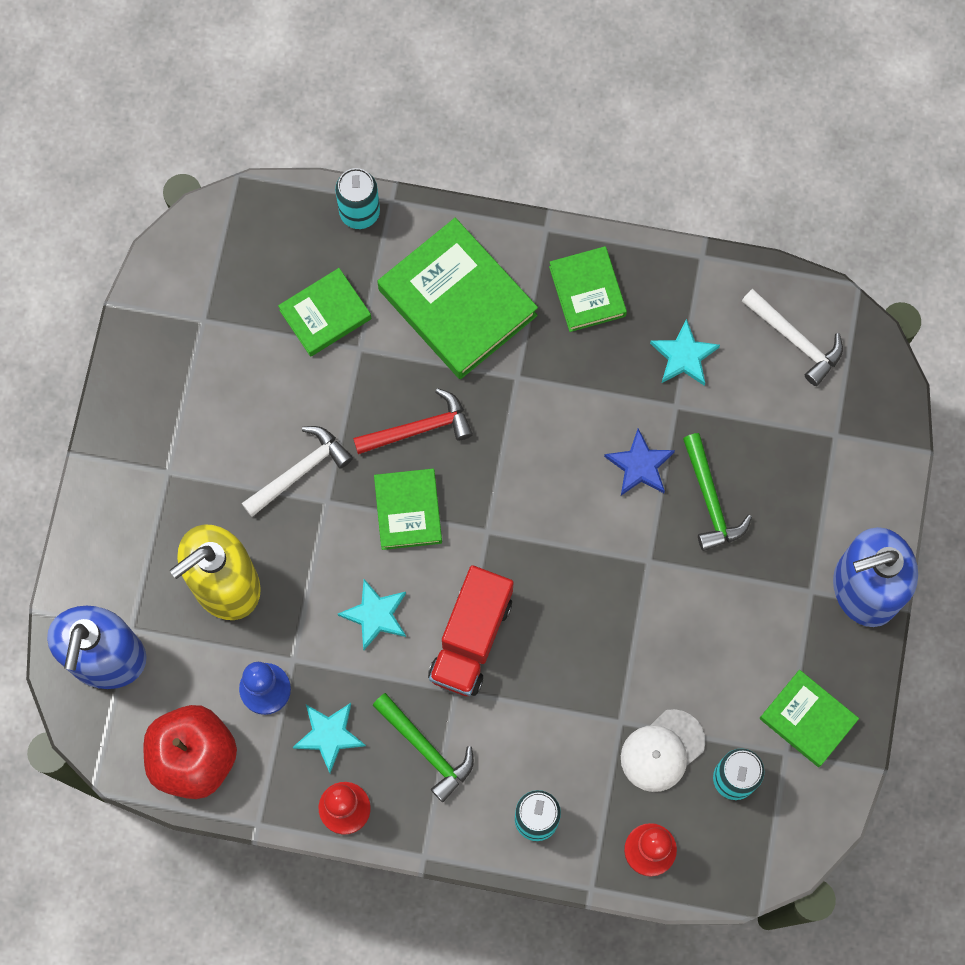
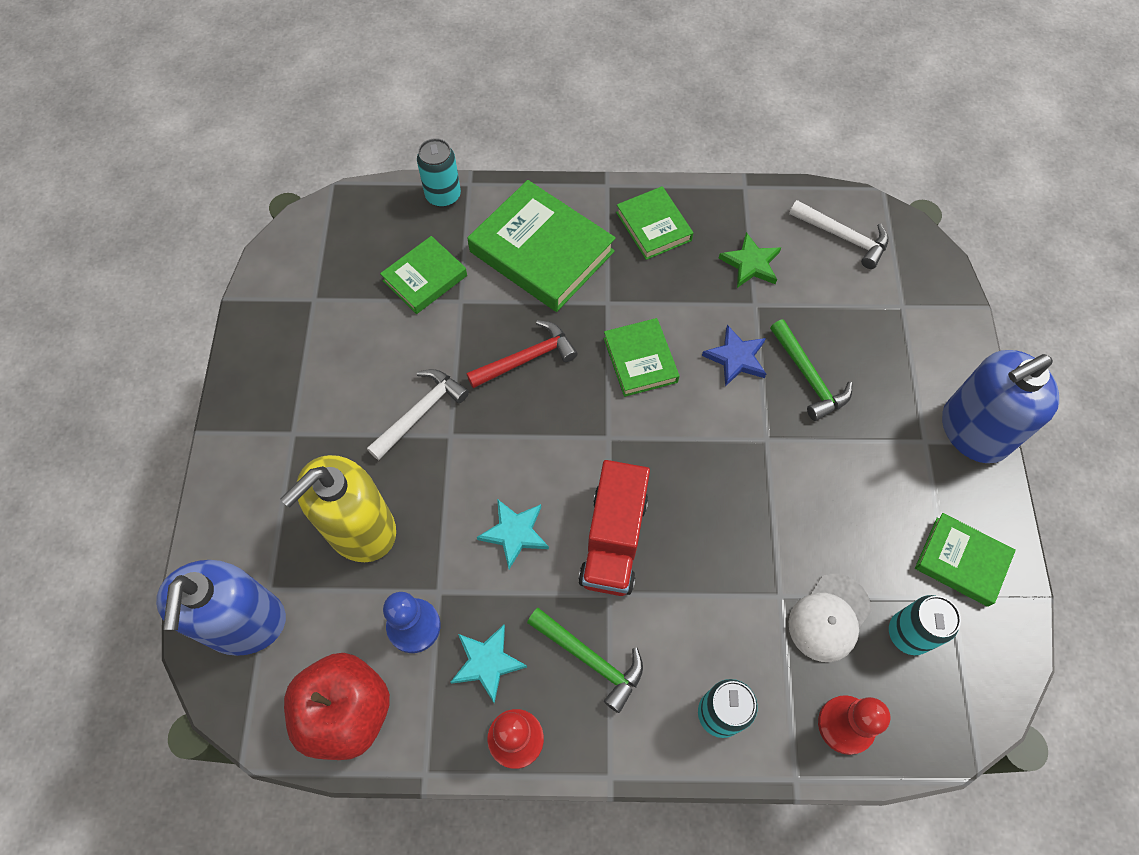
camera: 10 degrees left, 10 degrees down
(408, 511) = (529, 431): green book -> green book (640, 360)
(684, 356) = (750, 263): turquoise star -> green star

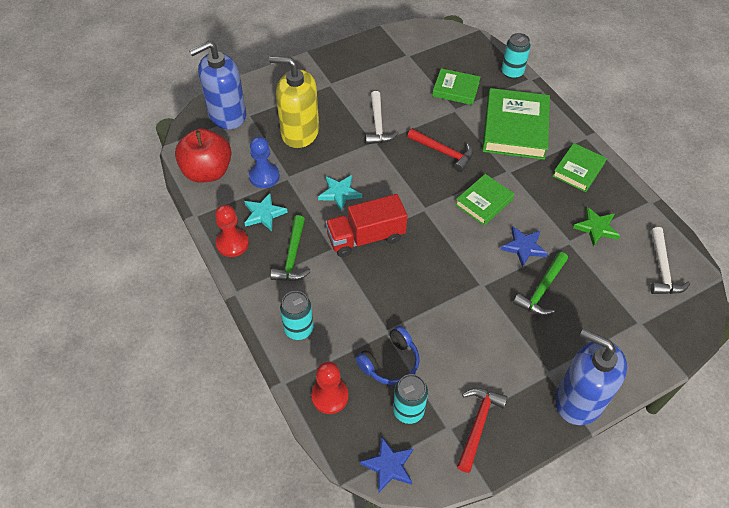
camera: 60 degrees right, 10 degrees down
(420, 413) = (378, 125): white hammer -> white hammer turned 75 degrees clockwise
(829, 618) = (390, 362): white cap -> blue headphones
(961, 561) = (478, 425): green book -> red hammer
(975, 701) = (388, 466): none -> blue star

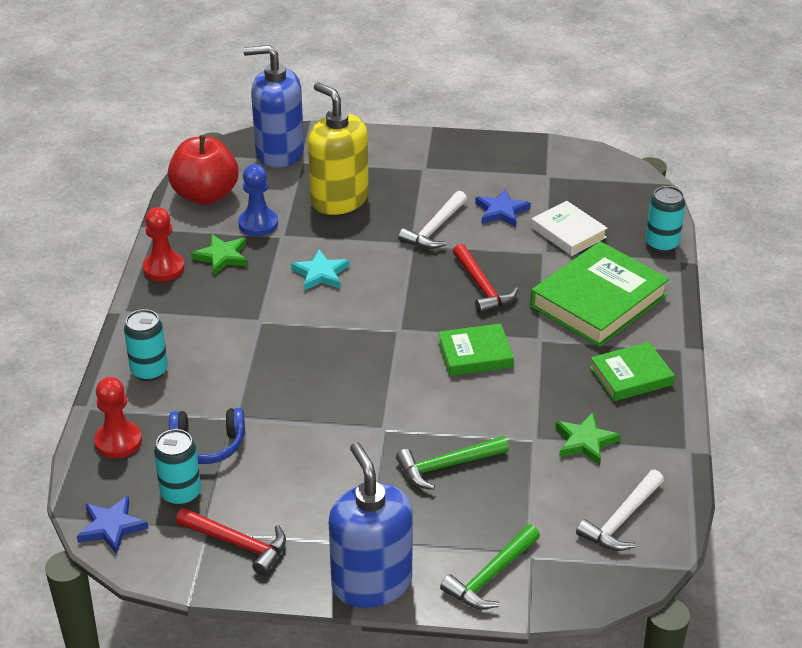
camera: 35 degrees right, 15 degrees down
(264, 214) = (222, 257): turquoise star -> green star
(292, 256) = (210, 307): green hammer -> green hammer (490, 576)
(366, 237) = (304, 325): red truck -> none
(456, 89) = (568, 232): green book -> white book
(478, 425) = (237, 544): red hammer -> red hammer turned 60 degrees clockwise
(524, 247) = (473, 418): blue star -> blue star (501, 211)

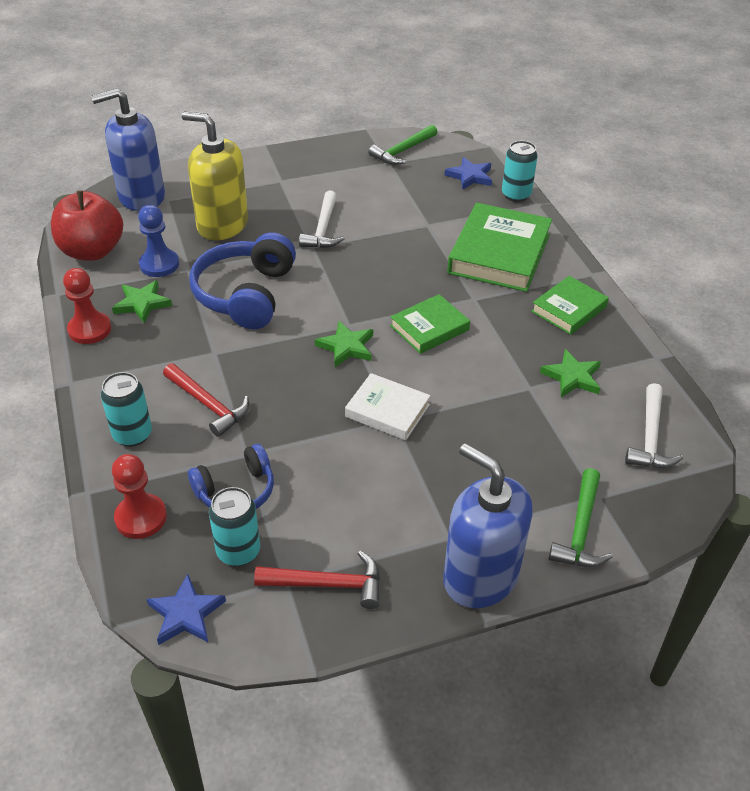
camera: 25 degrees left, 5 degrees up
(320, 274) = (246, 294): turquoise star -> blue headphones
(383, 349) = (346, 347): none -> green star
(447, 466) = (472, 437): green hammer -> green hammer (402, 151)
(481, 287) = (396, 268): red hammer -> red hammer (208, 405)
(501, 211) = (370, 200): blue star -> blue star (470, 176)
(568, 232) = (436, 204): white book -> white book (387, 410)

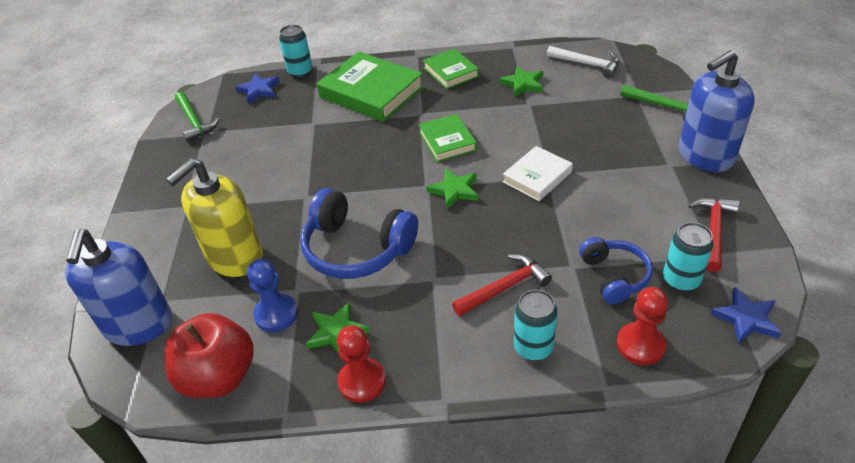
camera: 70 degrees left, 0 degrees up
(323, 229) = (283, 186): white hammer -> none

